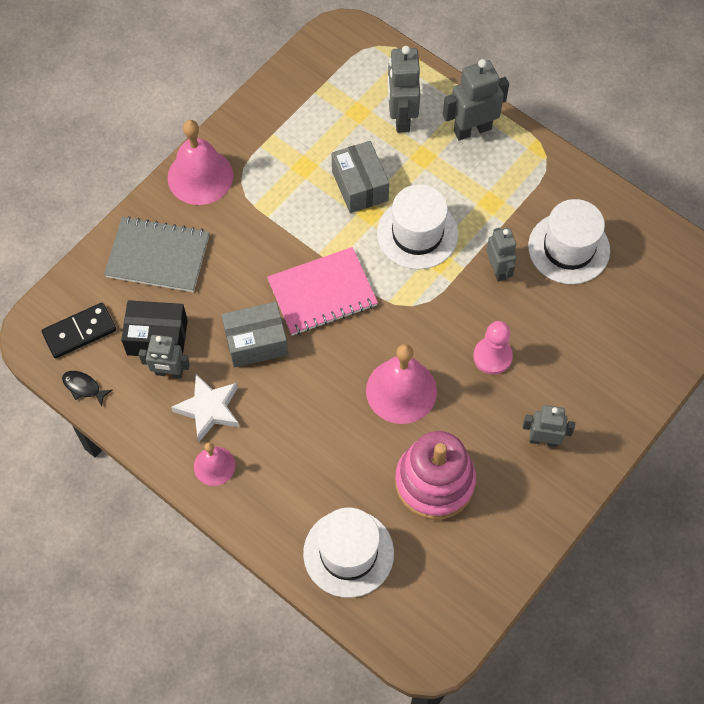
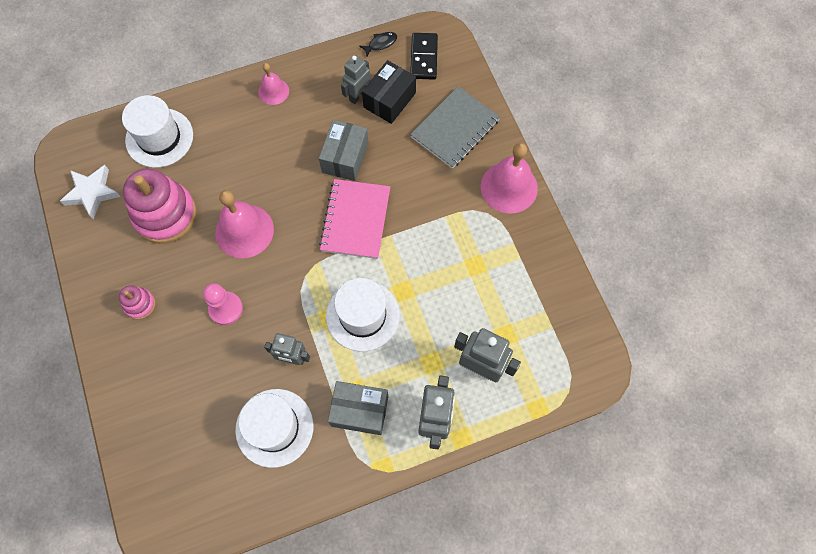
camera: 120 degrees right, 5 degrees up
(209, 409) = (315, 106): white star -> white star (92, 193)
(360, 186) = (432, 297): grey box -> grey box (360, 411)
(543, 440) = (140, 304): grey robot -> pink stacking toy

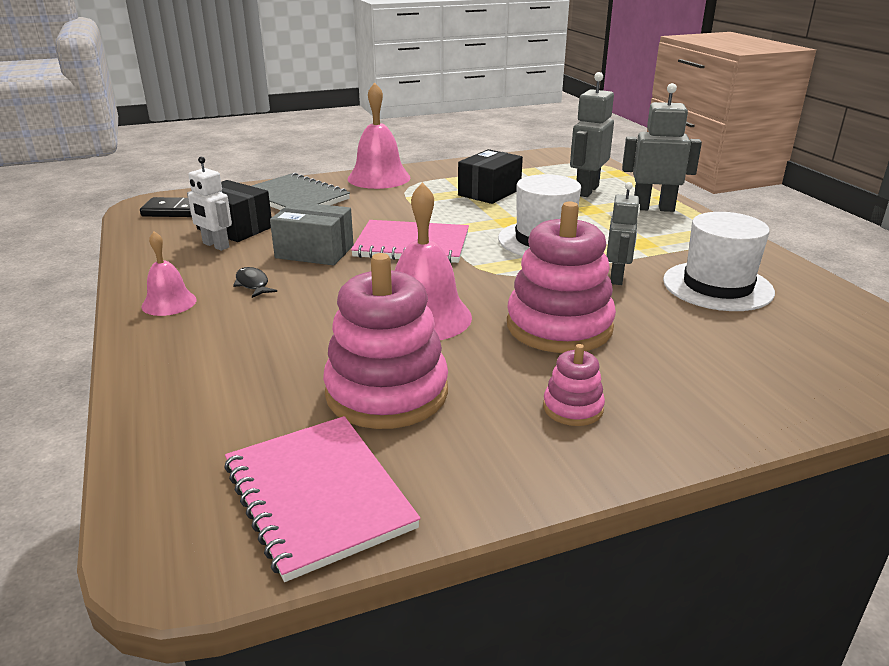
camera: 90 degrees left, 40 degrees down
(92, 193) = (318, 496): white star -> pink notebook
(159, 138) = (208, 411): white hat -> none
(226, 309) = (559, 326): pink pawn -> pink stacking toy
(358, 95) = (215, 245): grey robot -> white robot
(360, 411) = (665, 240): grey box -> none
(380, 43) = (137, 233): black fish -> black fish (253, 284)
(473, 280) = (489, 192): none -> black box

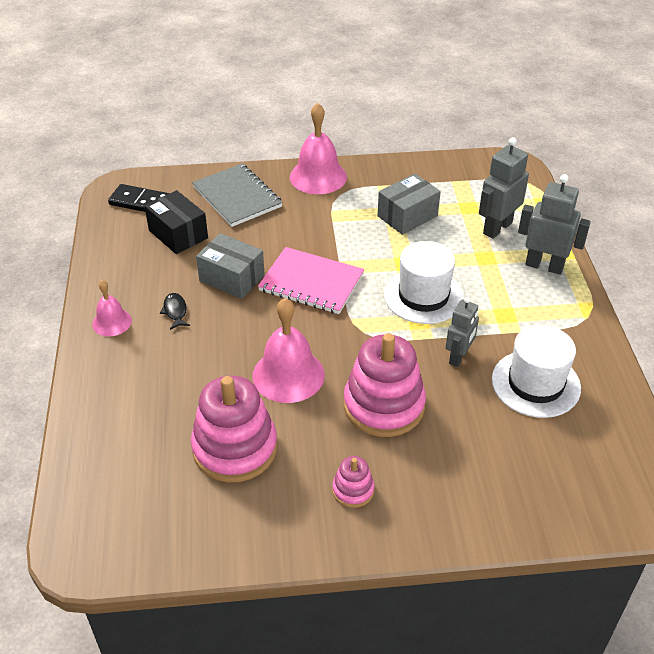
camera: 15 degrees right, 15 degrees up
(215, 245) = (158, 256): white robot -> none
(318, 496) = (165, 527): pink notebook -> none
(489, 192) = (407, 216): black box -> grey box

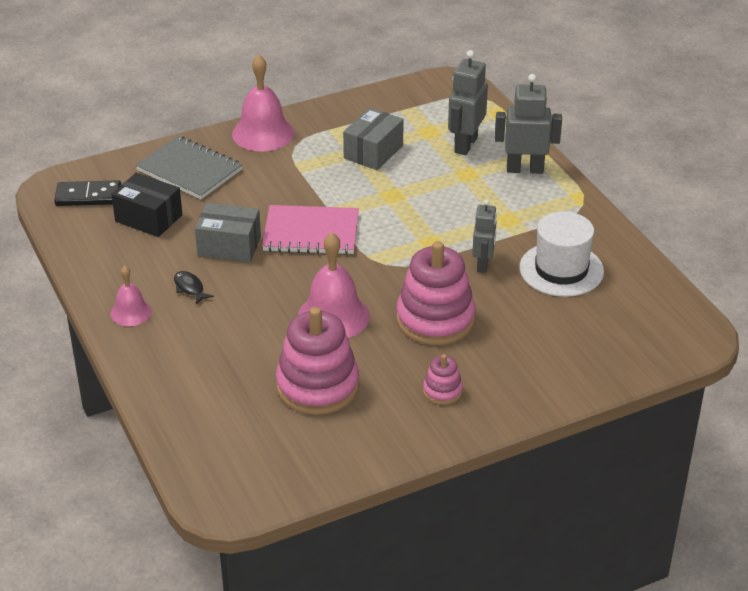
camera: 20 degrees left, 5 degrees down
(423, 296) = (425, 220): white hat -> none

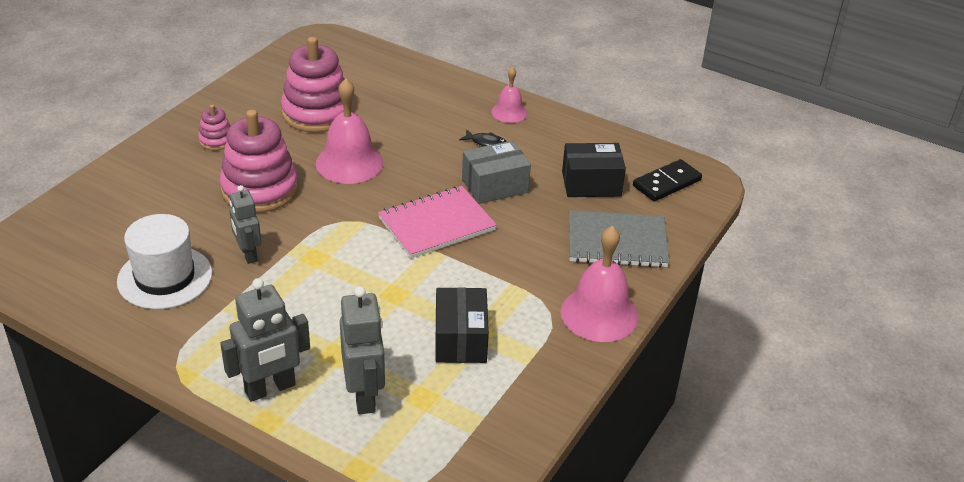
camera: 145 degrees right, 0 degrees up
(373, 152) = (460, 339): grey box -> black box

